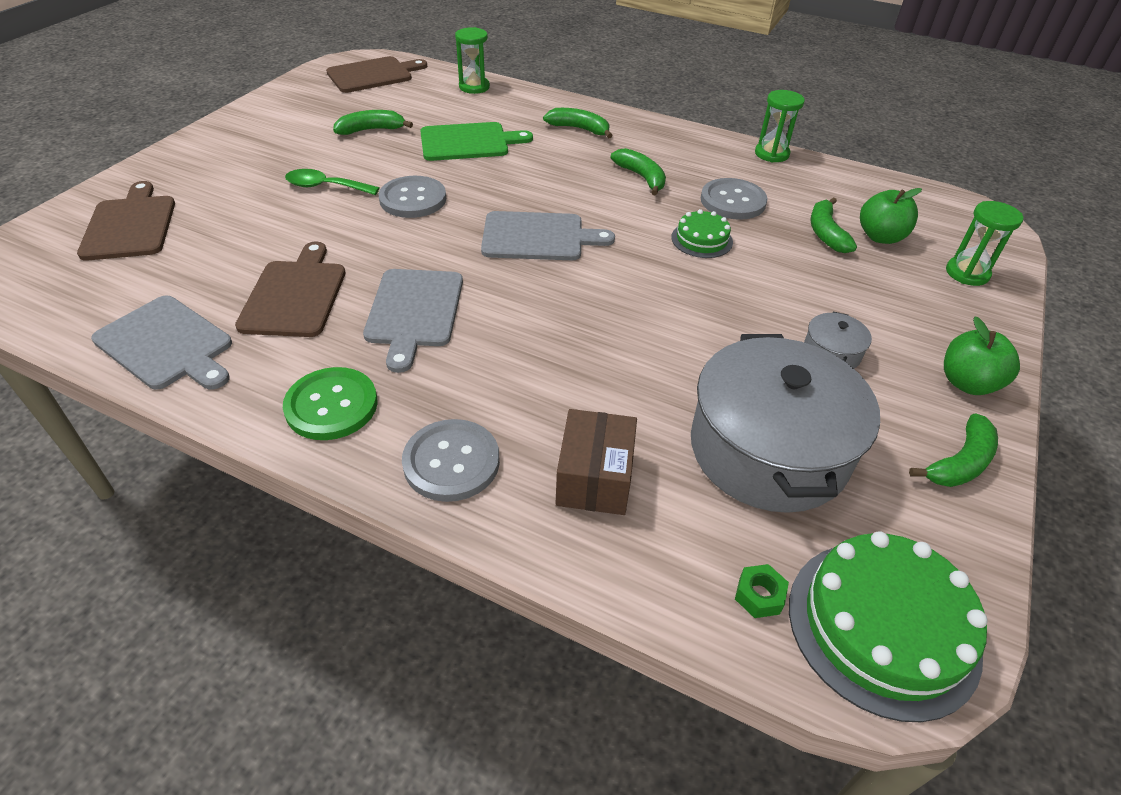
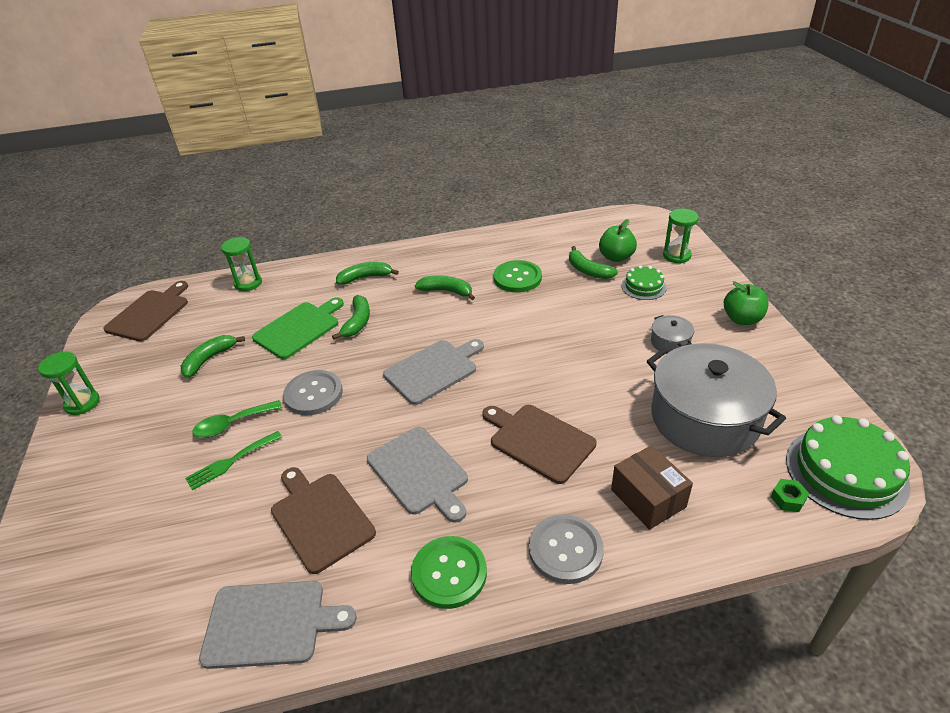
camera: 35 degrees left, 5 degrees down
(130, 225) = (99, 558): brown cutting board -> brown cutting board (539, 441)
(289, 213) = (231, 462): none -> green fork
(702, 239) = (530, 313): green cake -> green cake (643, 286)
(733, 201) = (517, 278): grey button -> green button
(771, 154) = (502, 234): green hourglass -> green hourglass (82, 403)
(960, 462) = (784, 364): green banana -> green banana (357, 322)

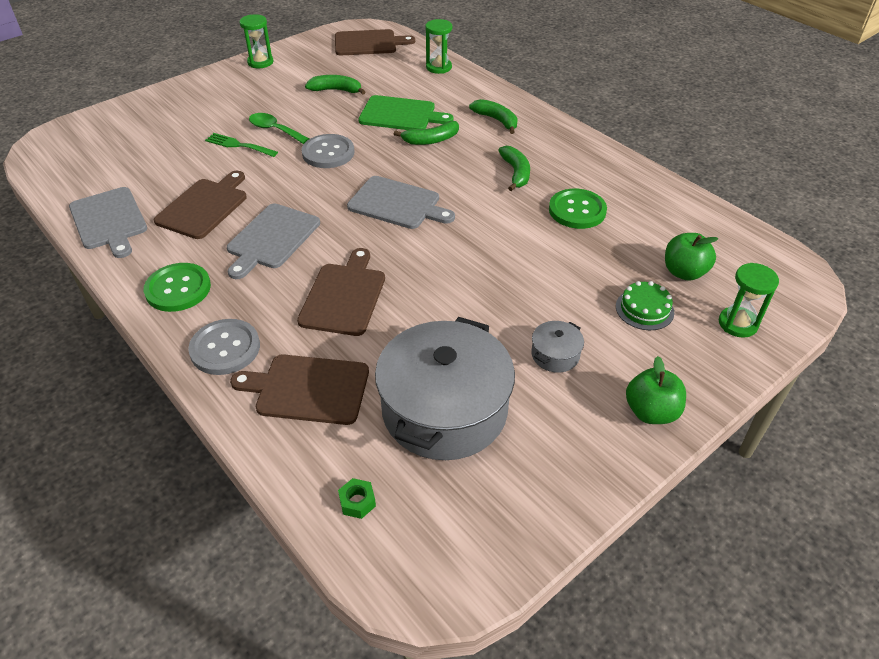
camera: 60 degrees right, 5 degrees up
(588, 270) = (636, 257): green banana -> none
(648, 498) = (308, 389): brown box -> brown cutting board
(846, 472) = (426, 553): green cake -> none

